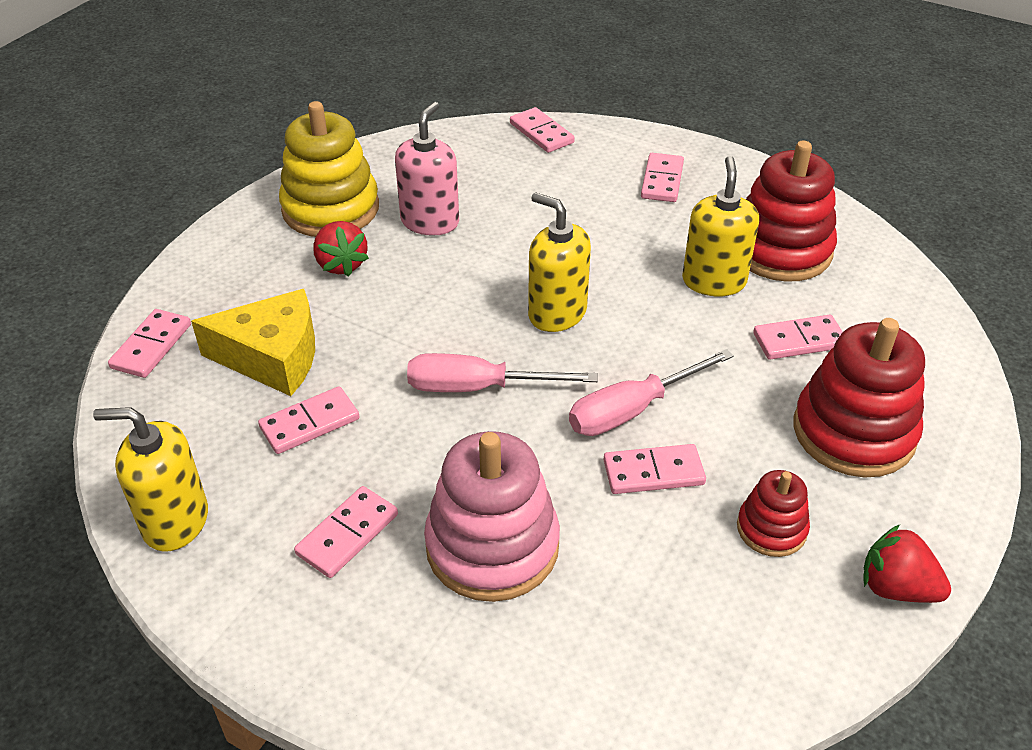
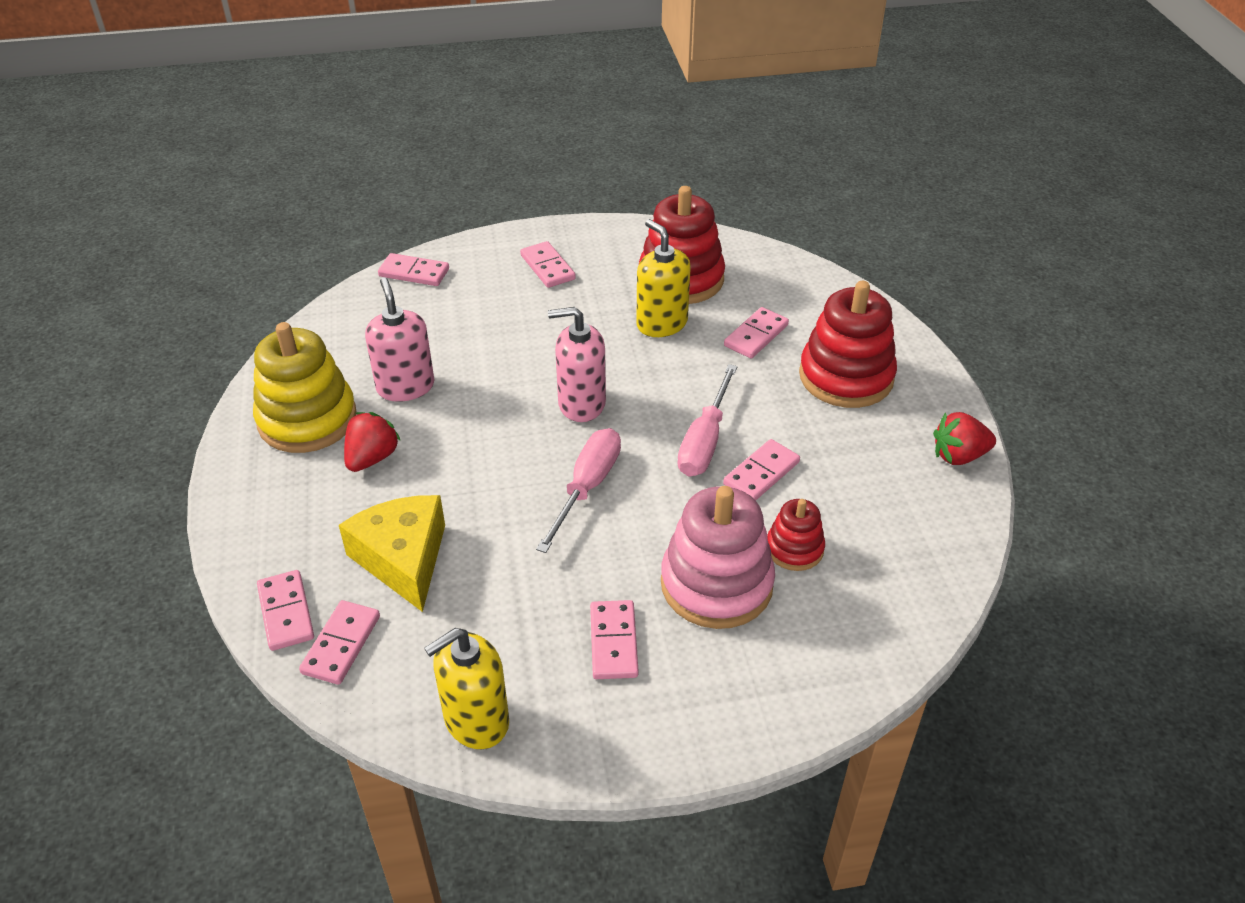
camera: 40 degrees left, 0 degrees up
(272, 357) = (403, 559): yellow cheese -> yellow cheese turned 75 degrees counterclockwise
(310, 423) = (493, 587): pink domino -> pink domino (341, 644)
(341, 264) = (372, 458): red strawberry -> red strawberry turned 90 degrees counterclockwise
(478, 388) = (587, 487): pink screwdriver -> pink screwdriver turned 150 degrees clockwise
(557, 313) = (581, 404): yellow soap dispenser -> pink soap dispenser
(771, 529) = (863, 464): red stacking toy -> red stacking toy (794, 549)

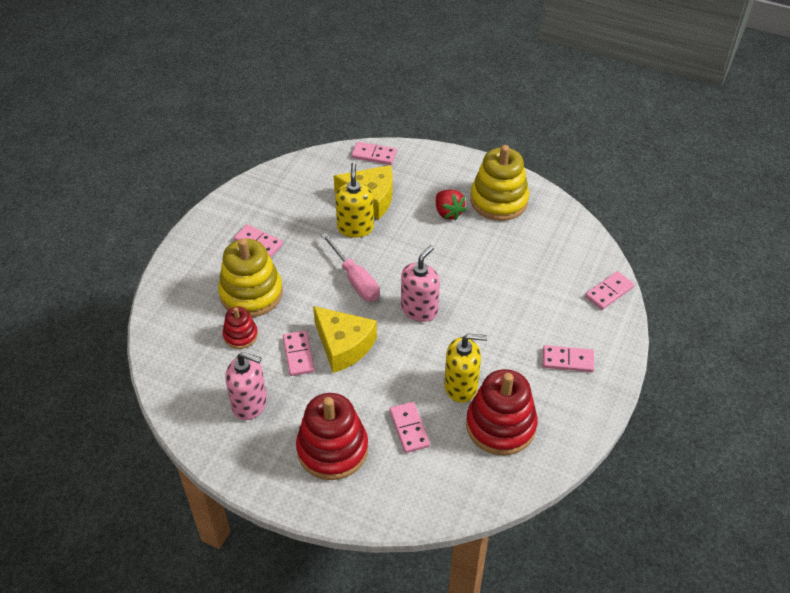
camera: 125 degrees right, 5 degrees up
(341, 644) = (341, 164): pink domino -> none
(405, 387) = (495, 245): pink soap dispenser -> pink soap dispenser (250, 404)
(476, 720) = (265, 186): yellow soap dispenser -> yellow soap dispenser (355, 228)
(705, 441) = (343, 345): pink screwdriver -> yellow cheese
(716, 584) = (251, 293): pink stacking toy -> yellow stacking toy
(959, 456) = (223, 455): red strawberry -> none

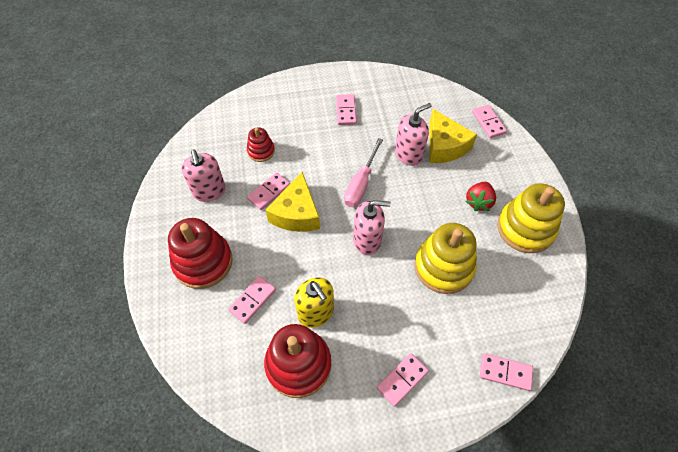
camera: 55 degrees right, 10 degrees up
(251, 293) = (300, 134): yellow stacking toy -> yellow stacking toy (443, 267)
(355, 228) = (408, 154): yellow soap dispenser -> pink soap dispenser
(567, 360) = (402, 379): pink domino -> pink domino turned 75 degrees clockwise

